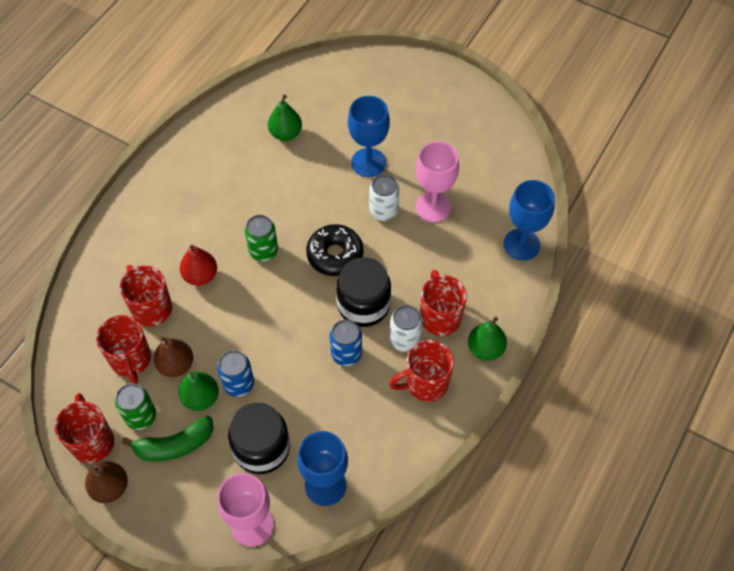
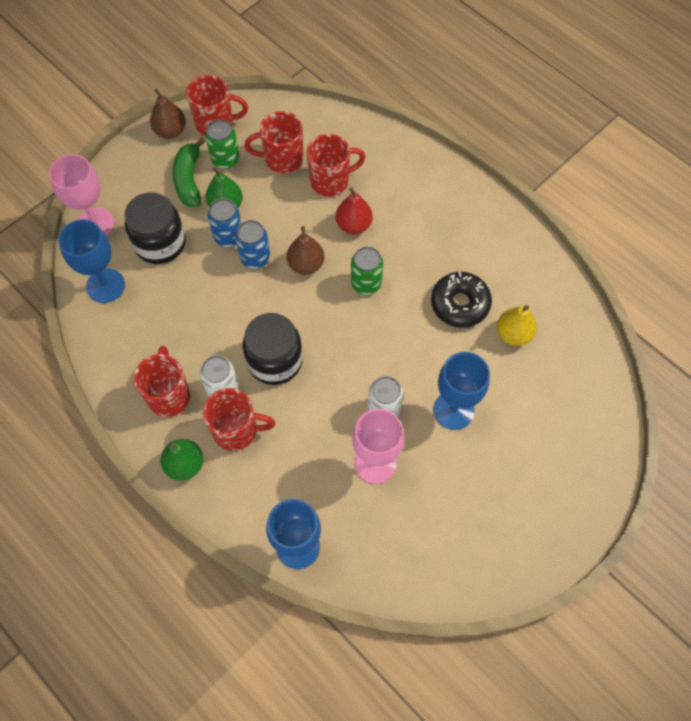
camera: 105 degrees right, 5 degrees up
(176, 365) = (265, 192): brown pear -> brown pear (306, 264)
(285, 133) = (513, 334): green pear -> yellow pear
(335, 255) = (342, 348): black donut -> black donut (460, 304)
(346, 354) = (226, 332): blue can -> blue can (255, 258)

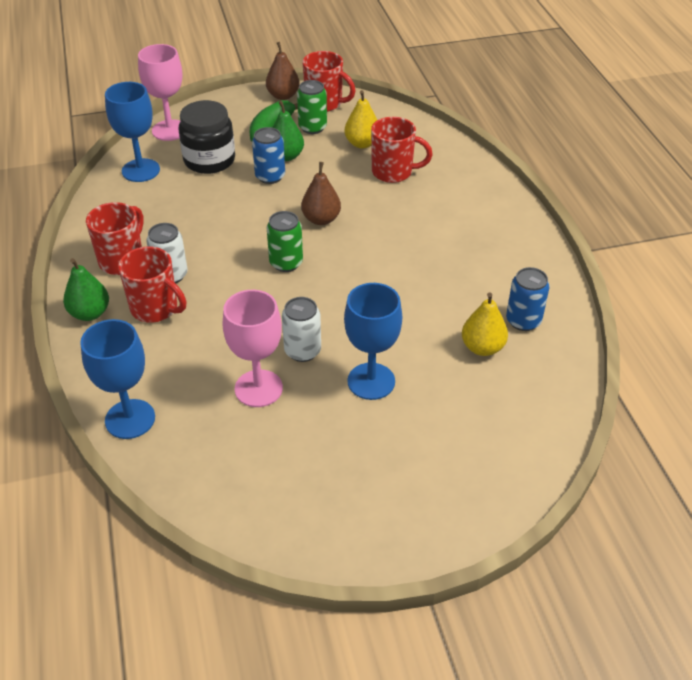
camera: 30 degrees right, 20 degrees down
(255, 258) = (280, 198): blue can -> blue can (523, 321)
(275, 361) = (233, 274): black jar -> none
(282, 159) = (362, 143): red mug -> yellow pear
(353, 225) = (389, 209): red pear -> none
(366, 283) = (365, 253): green can -> green can (286, 263)
(460, 304) = (445, 303): black donut -> none

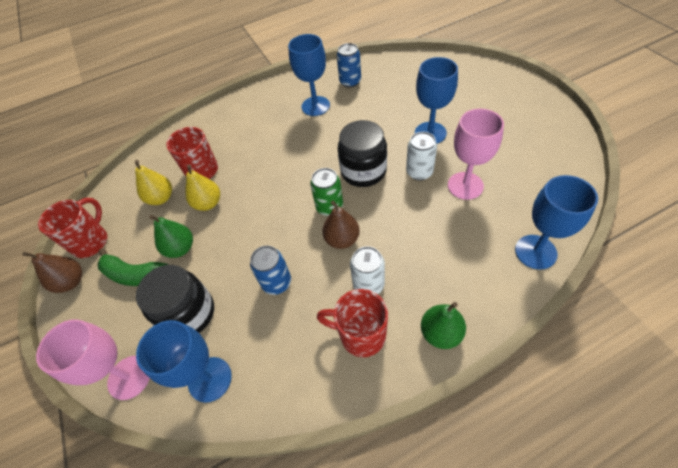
camera: 95 degrees left, 10 degrees up
(156, 309) = (414, 280): red mug -> none
(270, 176) = (213, 252): blue can -> blue can (277, 282)
(312, 127) = (133, 240): green can -> none
(321, 219) = (270, 199): brown pear -> brown pear (342, 239)
(329, 300) = (363, 171): none -> black jar
(477, 276) = (315, 106): none -> blue goblet
(482, 347) = (379, 93): yellow pear -> yellow pear (208, 203)

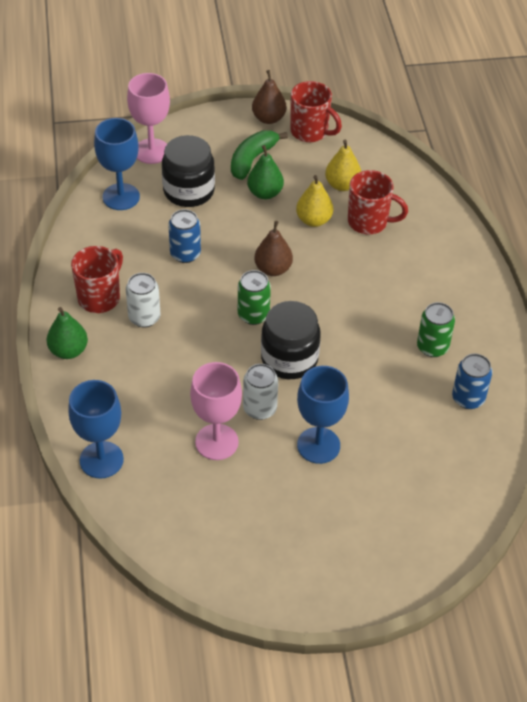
camera: 100 degrees right, 5 degrees down
(315, 106) = (432, 347): blue goblet -> green can
(342, 239) = (206, 313): brown pear -> brown pear (273, 269)

